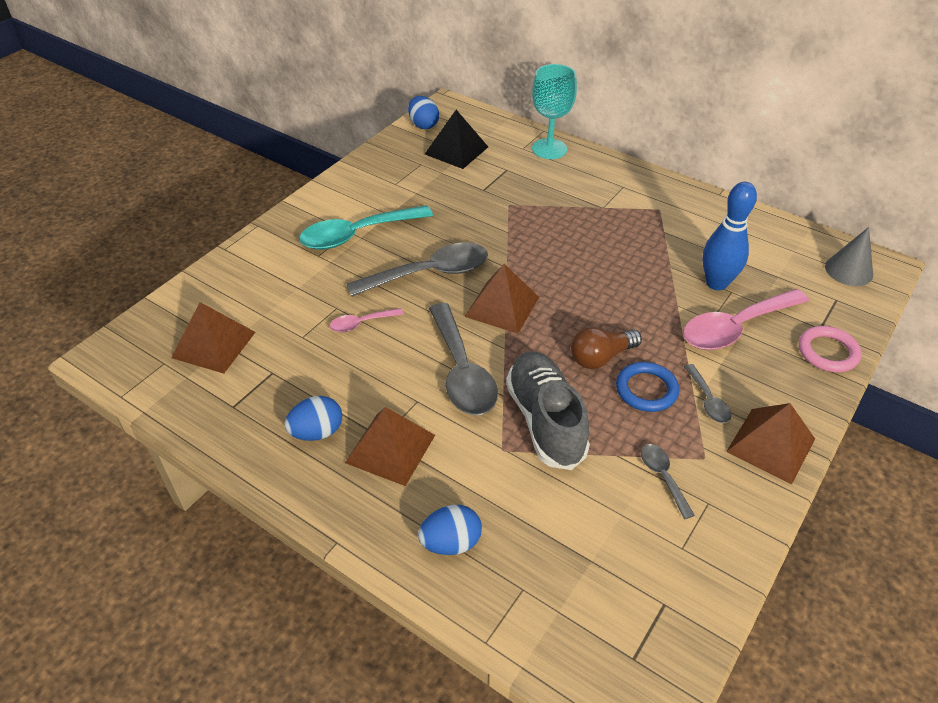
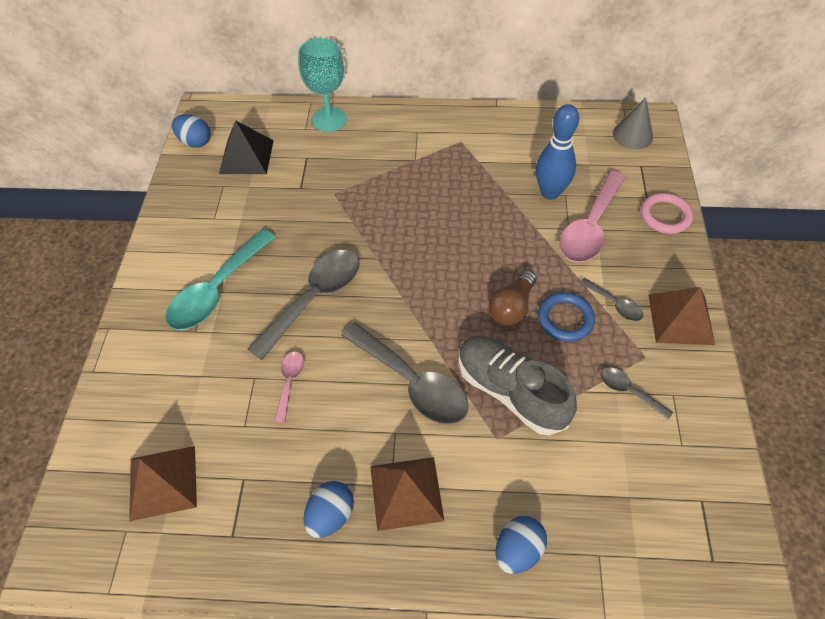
camera: 30 degrees left, 10 degrees up
(361, 323) = (289, 382): pink spoon -> pink spoon turned 150 degrees clockwise
(502, 306) = (400, 300): brown pyramid -> none

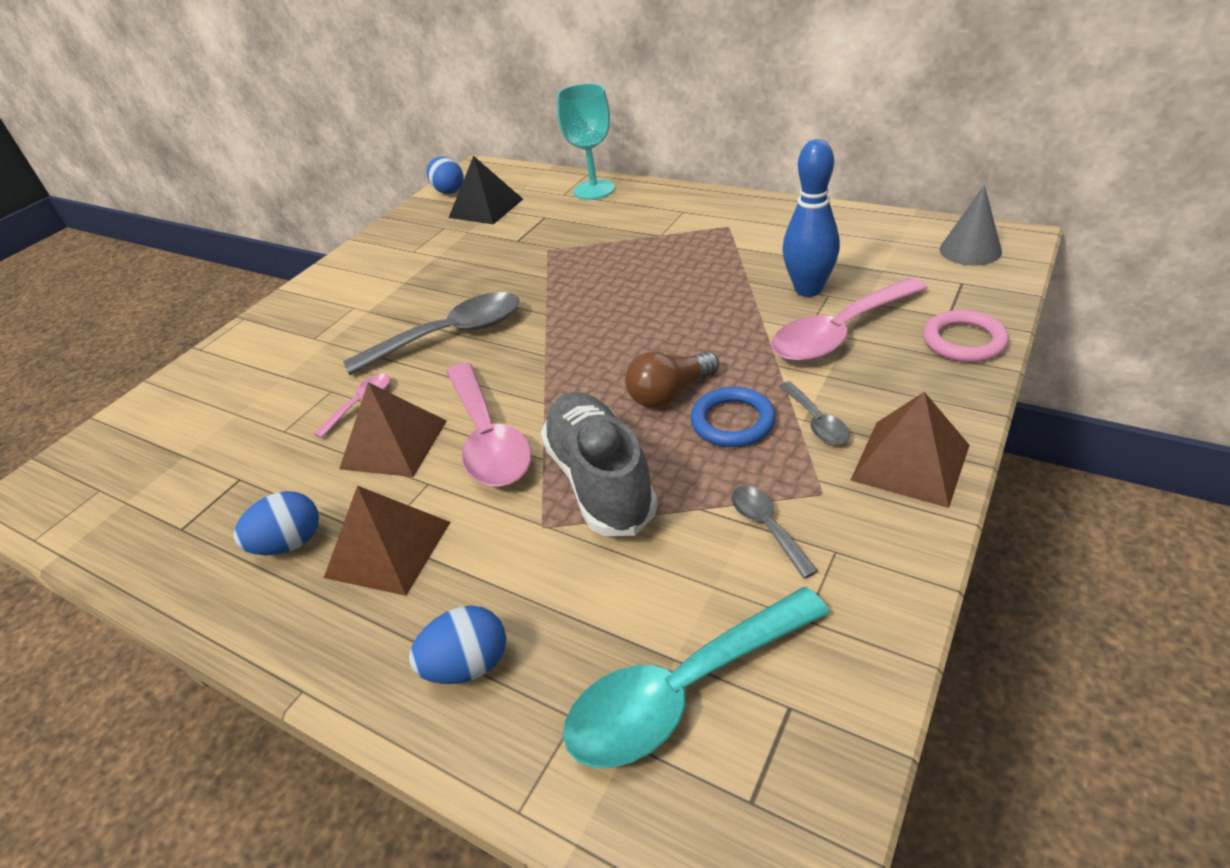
camera: 30 degrees right, 15 degrees down
(163, 482) = (168, 457): brown pyramid -> brown pyramid (394, 444)
(217, 290) = (363, 309): turquoise spoon -> turquoise spoon (682, 691)
(412, 382) = (488, 438): grey spoon -> pink spoon

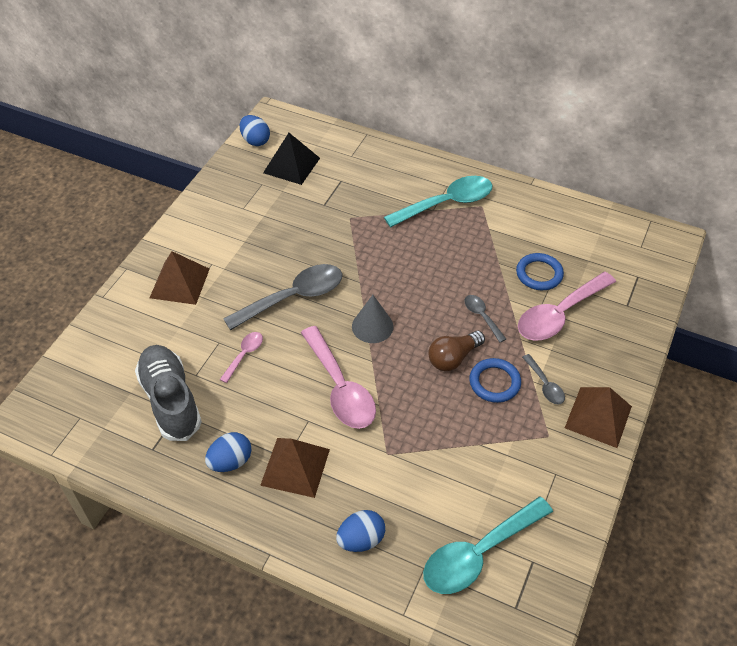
camera: 10 degrees left, 10 degrees up
(394, 444) = (278, 389): brown pyramid -> brown pyramid (180, 283)
(594, 190) = (375, 154): turquoise goblet -> none
(600, 480) = (417, 422): grey shoe -> grey shoe (170, 400)
(680, 227) = (447, 203): none -> turquoise spoon
(767, 527) = (518, 457): grey spoon -> grey spoon (481, 316)
(808, 289) = (539, 274): blue bowling pin -> blue ring
(964, 341) = (635, 327): pink ring -> none
(970, 250) = (645, 247): grey cone -> grey cone (372, 326)

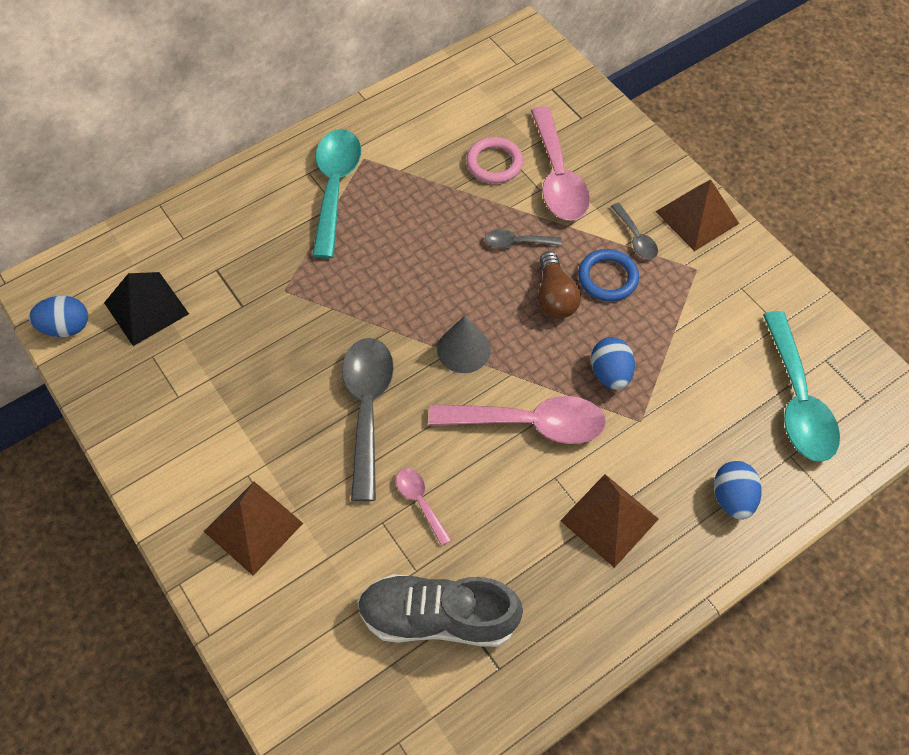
camera: 60 degrees left, 10 degrees up
(230, 461) = (565, 585): blue egg -> blue egg (610, 373)
(539, 274) = (494, 163): blue ring -> pink ring
(545, 385) = (636, 238): grey spoon -> grey spoon turned 60 degrees clockwise

